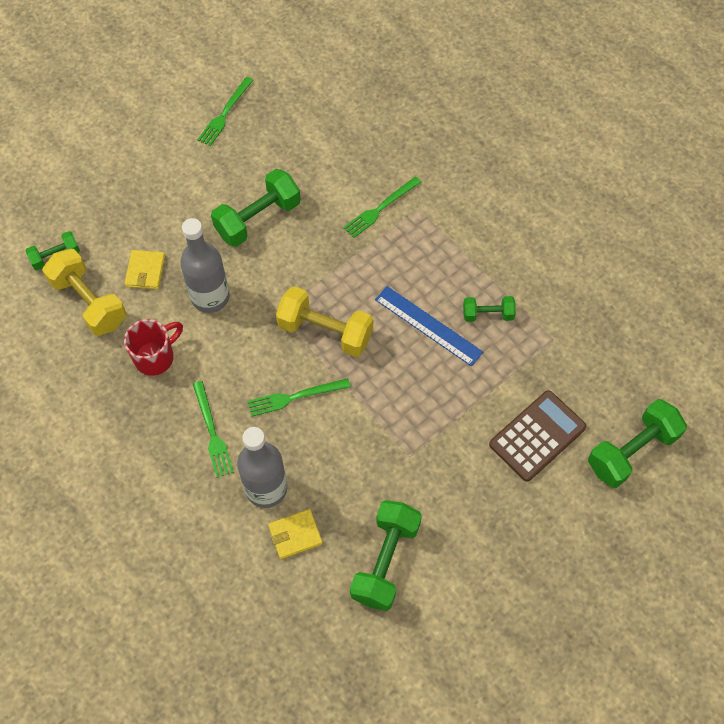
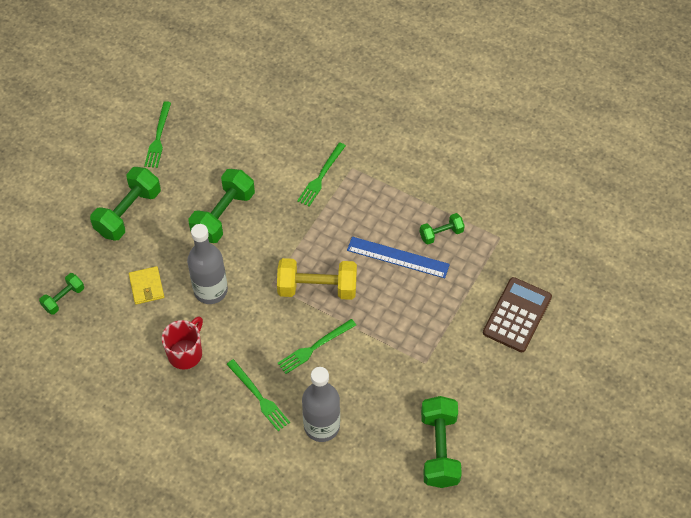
camera: 20 degrees left, 5 degrees down
(89, 302) = (110, 326): yellow dumbbell -> none
(295, 535) = (360, 453): yellow wallet -> none
(631, 451) = (592, 303): green dumbbell -> green dumbbell (128, 213)

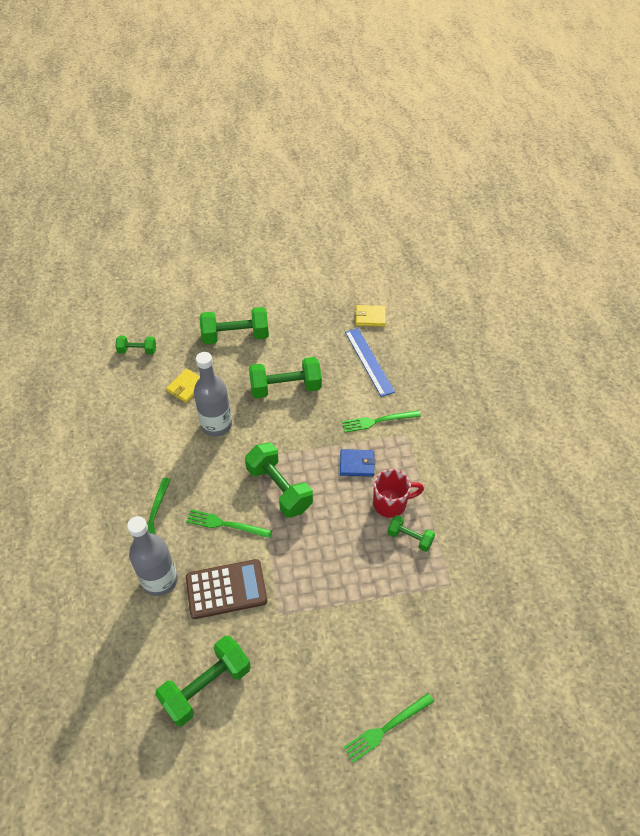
camera: 50 degrees right, 5 degrees down
(158, 137) = (311, 309): green fork -> green fork (386, 728)
(186, 353) = (152, 447): red mug -> red mug (391, 503)
(213, 103) = (370, 317): none -> yellow wallet
(317, 288) = (279, 488): yellow dumbbell -> green dumbbell
(346, 220) = (357, 464): none -> blue wallet
(398, 257) = (358, 523): blue ruler -> blue ruler (369, 361)
(517, 315) = (389, 654): brown calculator -> brown calculator (226, 589)

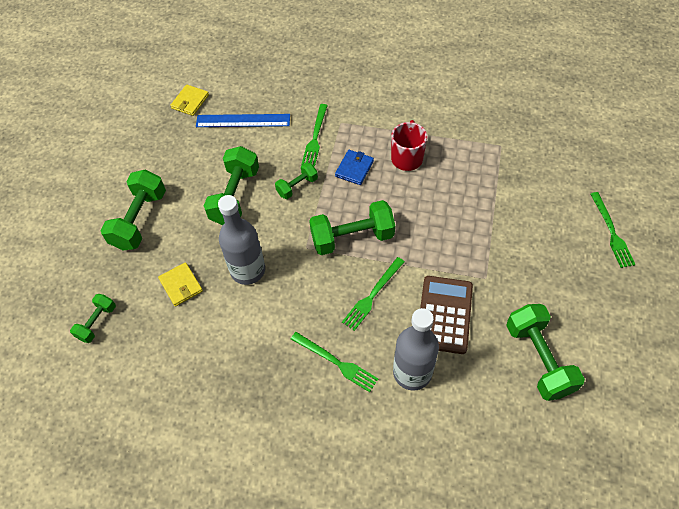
camera: 65 degrees left, 5 degrees up
(410, 538) = (446, 157): green dumbbell -> green dumbbell (297, 186)

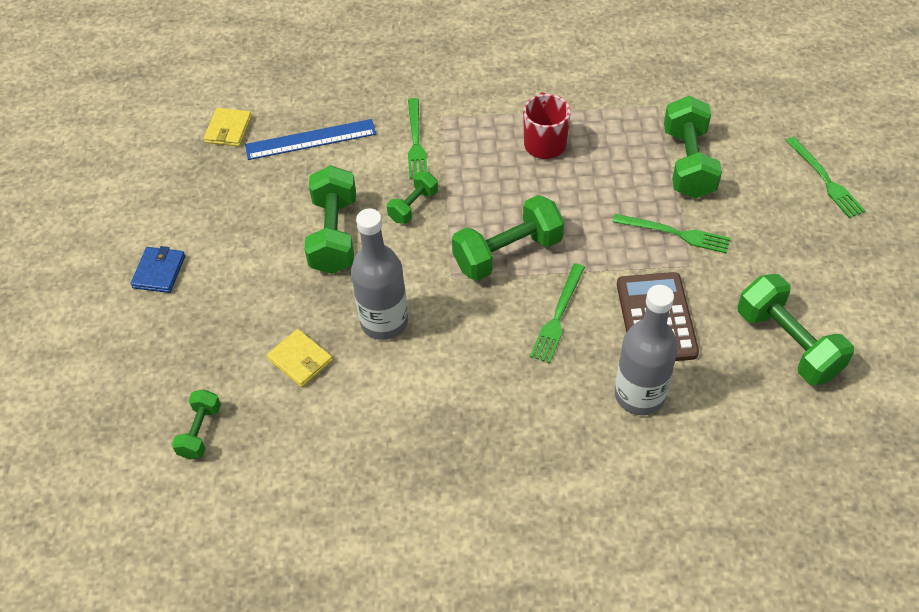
camera: 15 degrees left, 5 degrees down
(139, 220) = (212, 291): green dumbbell -> green dumbbell (688, 163)
(336, 362) = (539, 405): green fork -> green fork (675, 233)
(354, 169) = (481, 170): blue wallet -> blue wallet (159, 272)

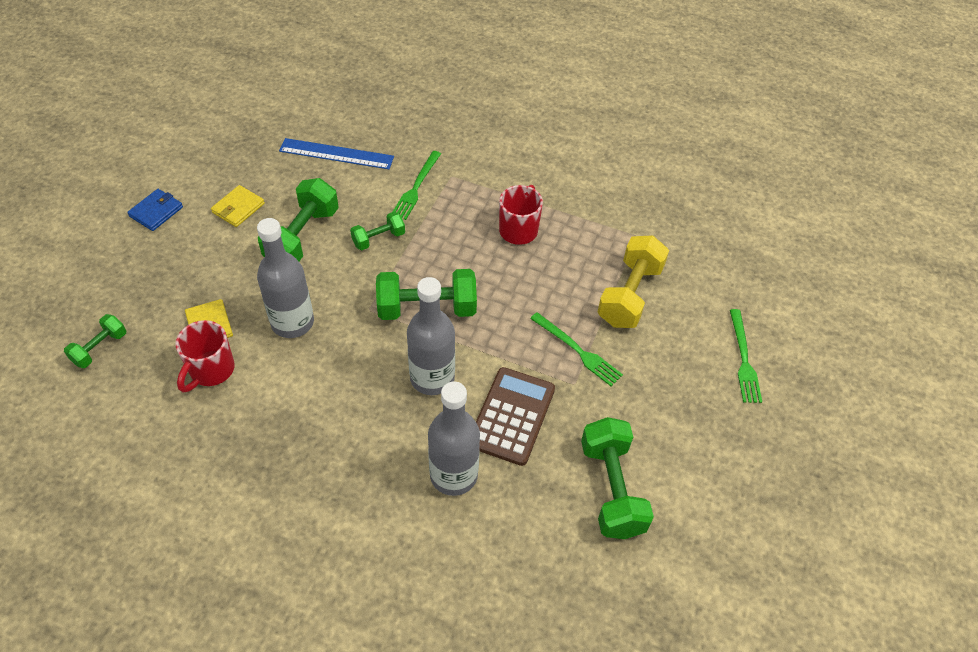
camera: 20 degrees right, 0 degrees up
(228, 129) = (281, 122): yellow wallet -> yellow wallet (238, 208)
(334, 403) = (211, 370): none -> red mug
(558, 316) = (432, 378): green fork -> grey bottle
(688, 163) = (629, 295): green dumbbell -> yellow dumbbell

